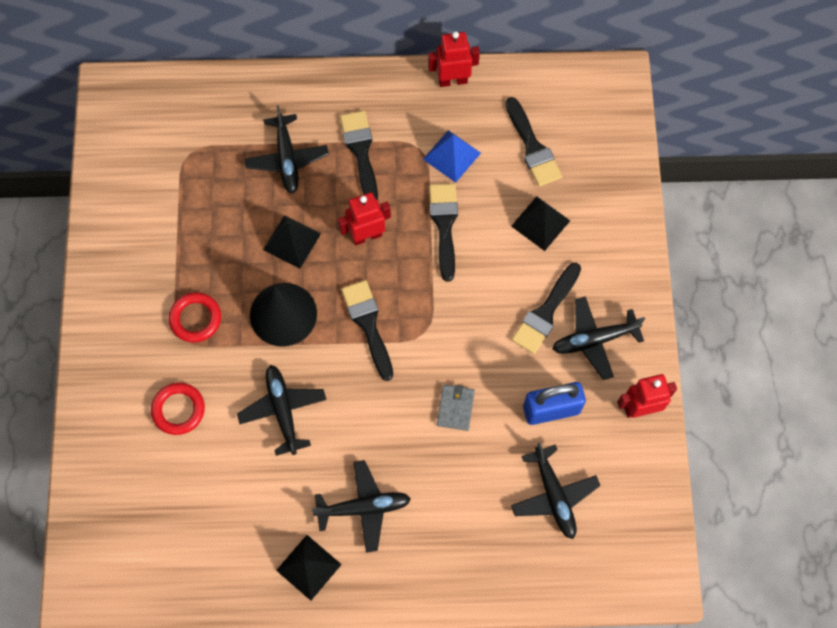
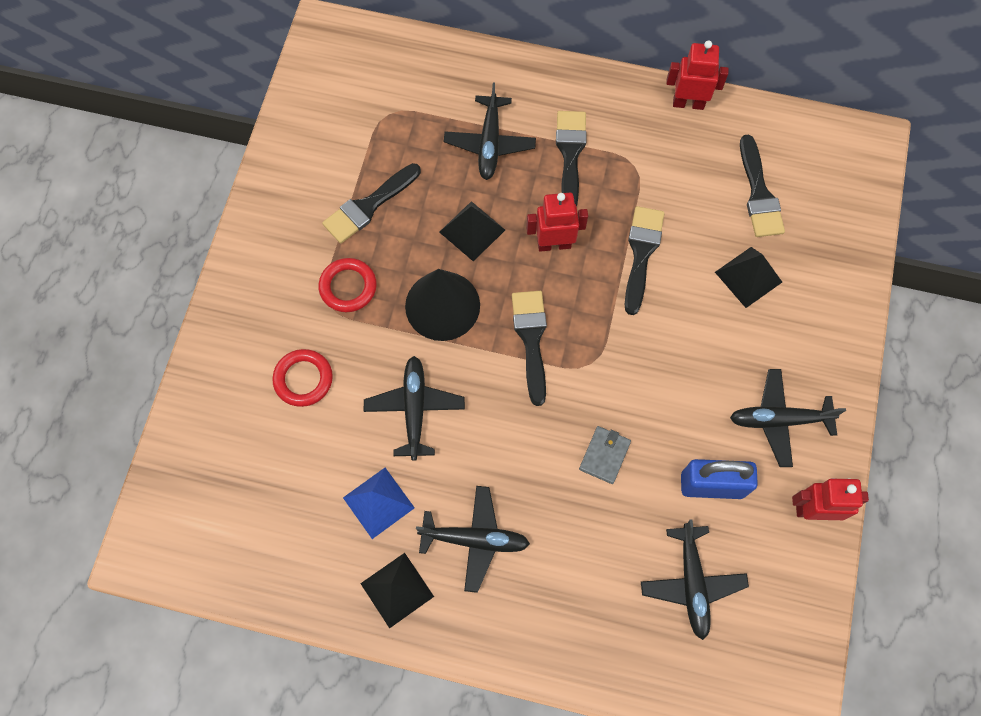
camera: 15 degrees right, 0 degrees up
(451, 156) = (667, 182): blue pyramid -> blue pyramid (378, 502)
(545, 312) = (731, 375): black brush -> black brush (368, 206)

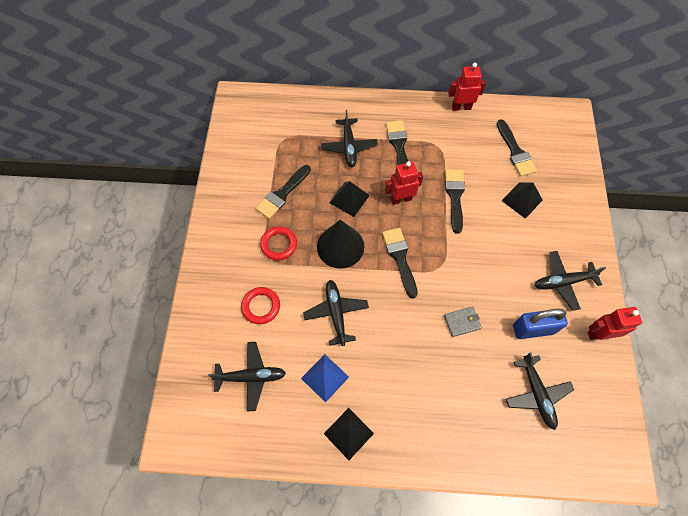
camera: 10 degrees left, 5 degrees down
(475, 539) = (392, 390): black plane -> black plane (251, 377)
(604, 455) = (462, 322): grey wallet -> grey wallet turned 60 degrees clockwise

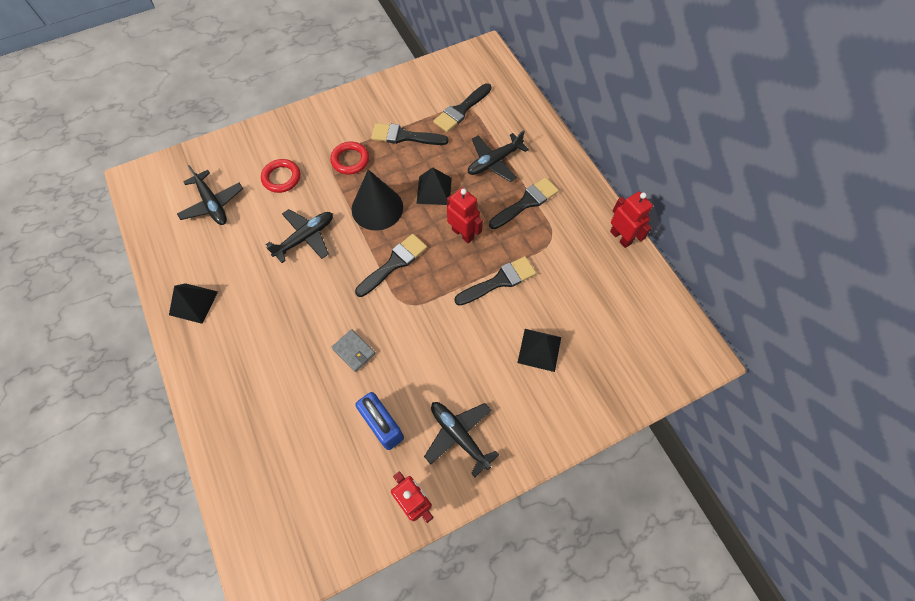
camera: 60 degrees right, 0 degrees up
(325, 377) = (238, 259): blue pyramid -> none
(515, 151) = (601, 316): black brush -> black brush (461, 110)
(537, 394) = (309, 459): black plane -> none

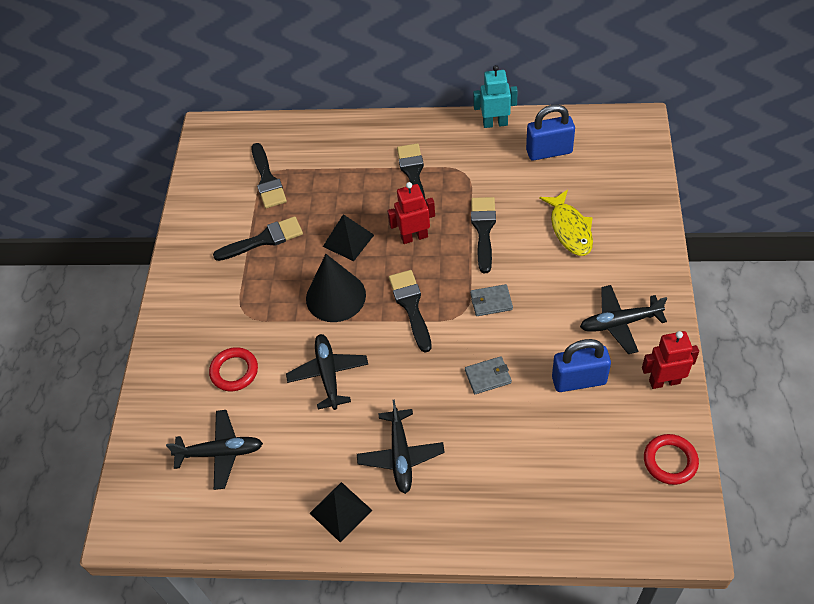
camera: 55 degrees left, 10 degrees down
(350, 160) = (258, 299): red ring -> red ring (670, 461)
(404, 136) = (264, 239): black brush -> black brush turned 150 degrees counterclockwise
(428, 320) = (491, 302): none -> grey wallet
(494, 162) = (349, 179): black plane -> black plane (401, 455)
(539, 349) = (570, 229): black pyramid -> yellow fish
(617, 294) = (549, 151): none -> blue padlock
(620, 237) = (495, 123): red robot -> turquoise robot

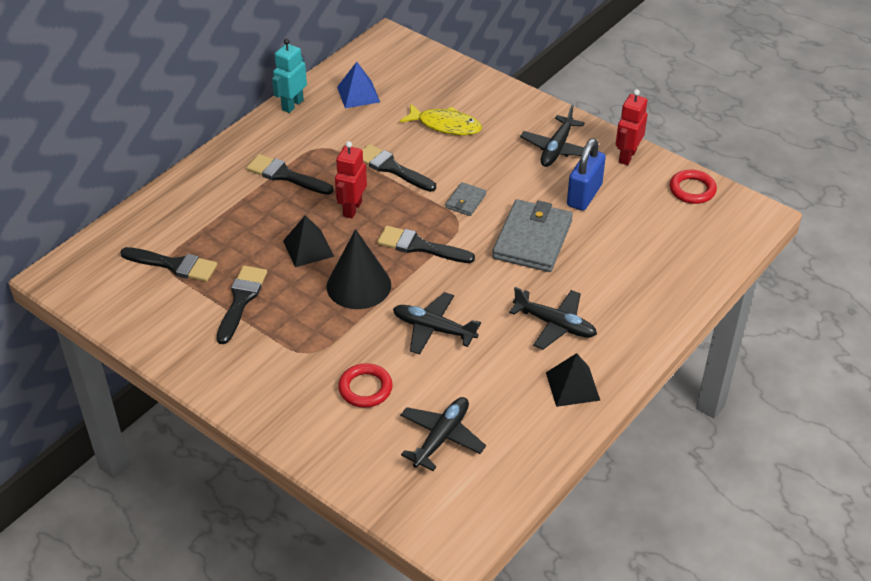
camera: 60 degrees left, 10 degrees down
(488, 376) = (532, 239): grey wallet -> grey wallet, size x2.09
(549, 151) = (358, 94): blue padlock -> blue pyramid

